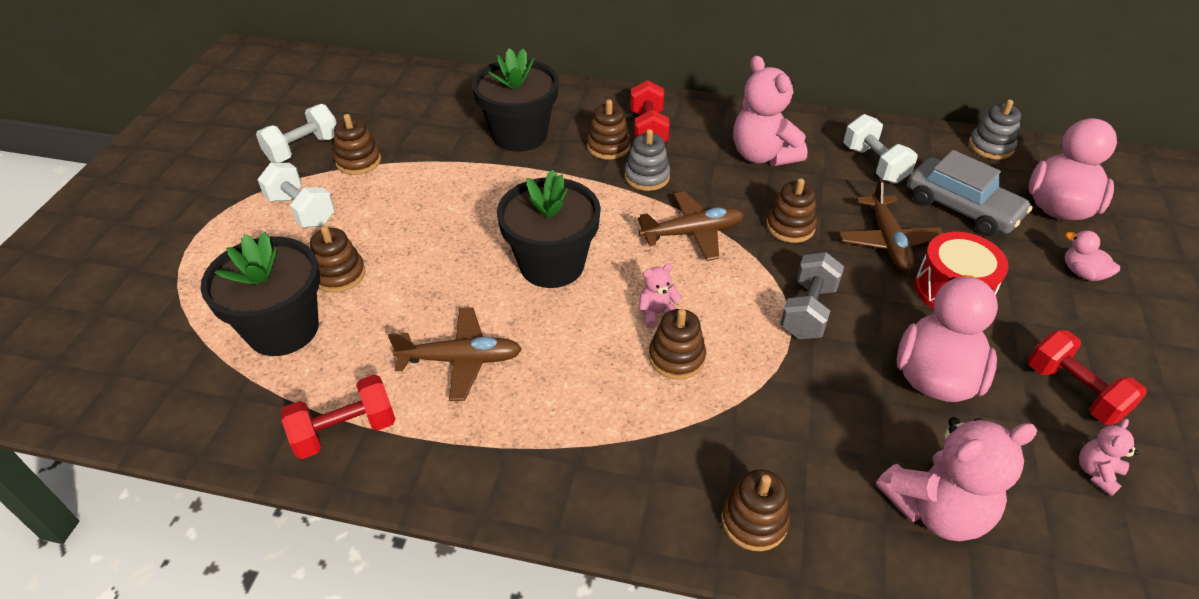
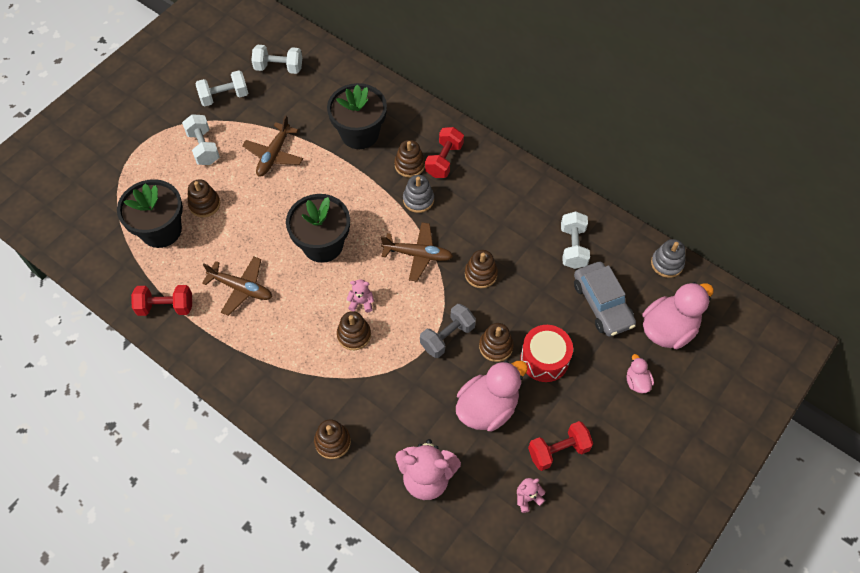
camera: 25 degrees right, 15 degrees up
(358, 161) = (252, 119): brown stacking toy -> brown stacking toy (496, 346)
(365, 102) = (279, 68): none -> white dumbbell
(763, 155) = (504, 211): pink teddy bear -> none
(888, 241) = (533, 309): brown plane -> brown plane (274, 155)
(1074, 391) = (558, 451): red dumbbell -> red dumbbell turned 75 degrees clockwise

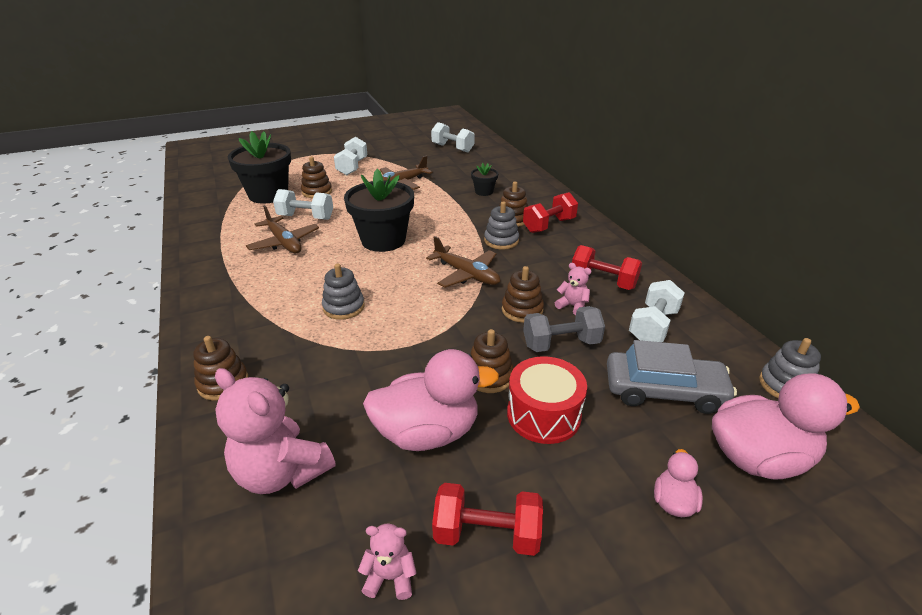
camera: 30 degrees right, 25 degrees down
(166, 307) = (213, 233): red dumbbell -> red dumbbell (603, 281)
(224, 96) = (396, 150): white dumbbell -> white dumbbell (306, 217)
(354, 335) = (343, 307): brown stacking toy -> grey stacking toy
(359, 134) = (484, 192): black flower pot -> black flower pot, size x0.47
(361, 302) = (376, 287): pink teddy bear -> pink teddy bear (572, 306)
(447, 337) = (439, 345): grey dumbbell -> grey dumbbell (561, 344)
(602, 304) = (664, 391): grey car -> grey car turned 90 degrees counterclockwise

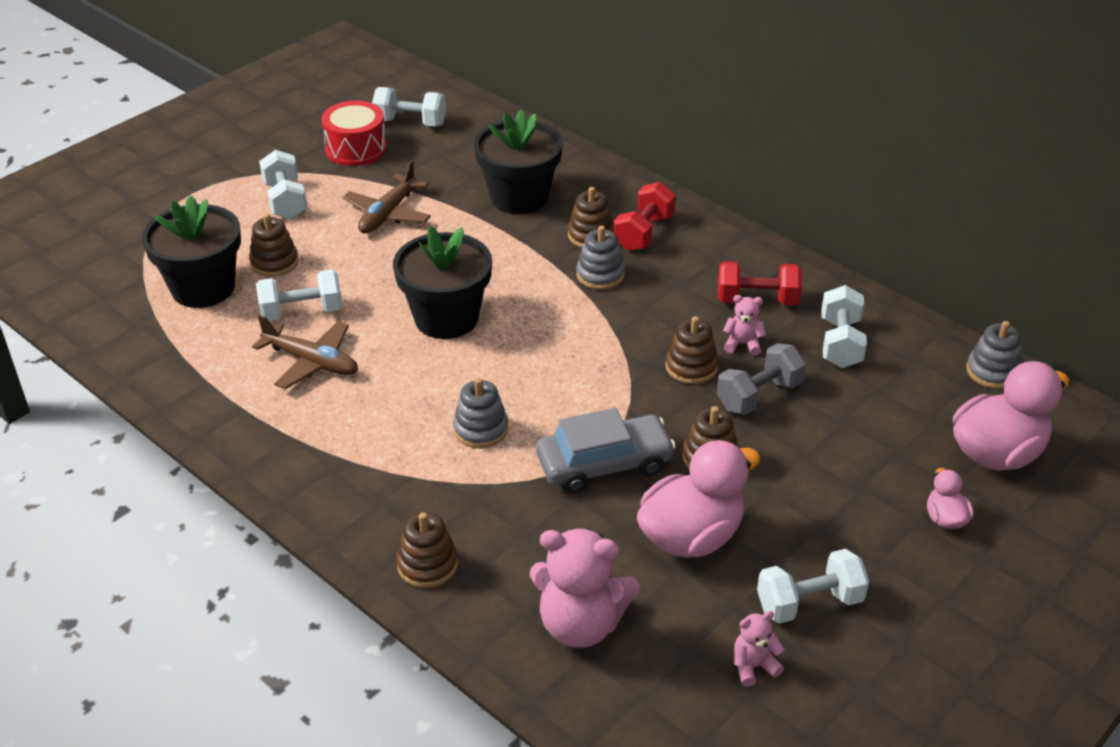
camera: 25 degrees left, 5 degrees up
(466, 274) = (593, 338): brown plane -> none
(484, 192) = (519, 197): black flower pot -> black flower pot, size x2.11
(487, 534) = (809, 603): red dumbbell -> white dumbbell
(543, 414) = (789, 479): red drum -> red drum (356, 149)
(664, 391) = (887, 415): grey car -> grey car (604, 464)

